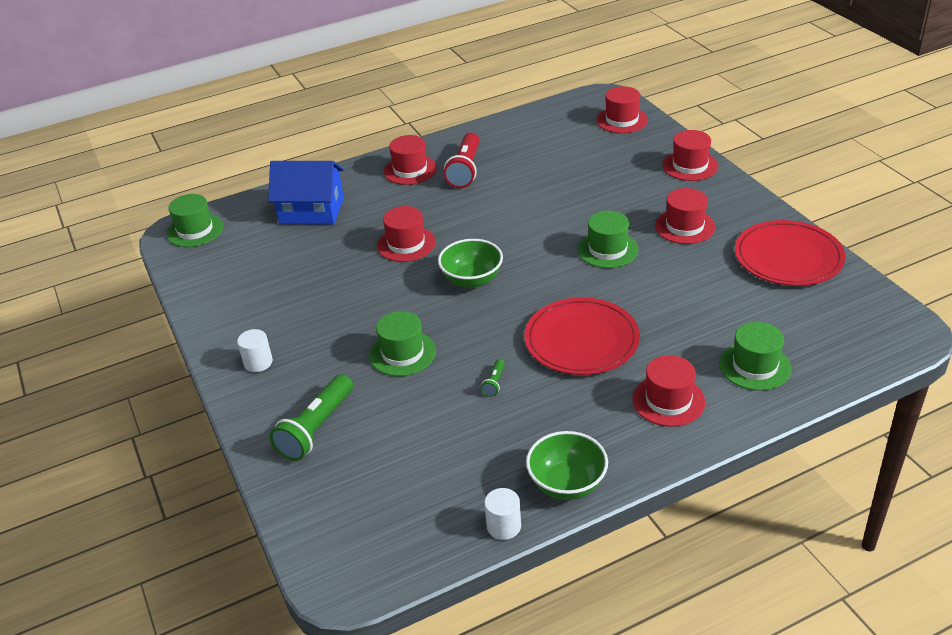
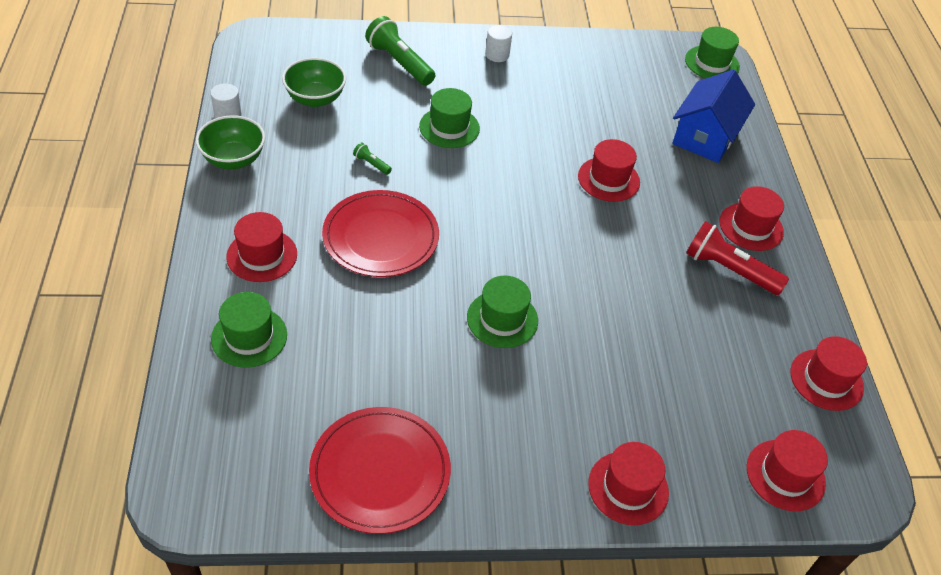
camera: 105 degrees right, 10 degrees up
(472, 280) = (520, 201): green bowl -> green bowl (315, 99)
(684, 226) = (501, 407): red hat -> red hat (826, 380)

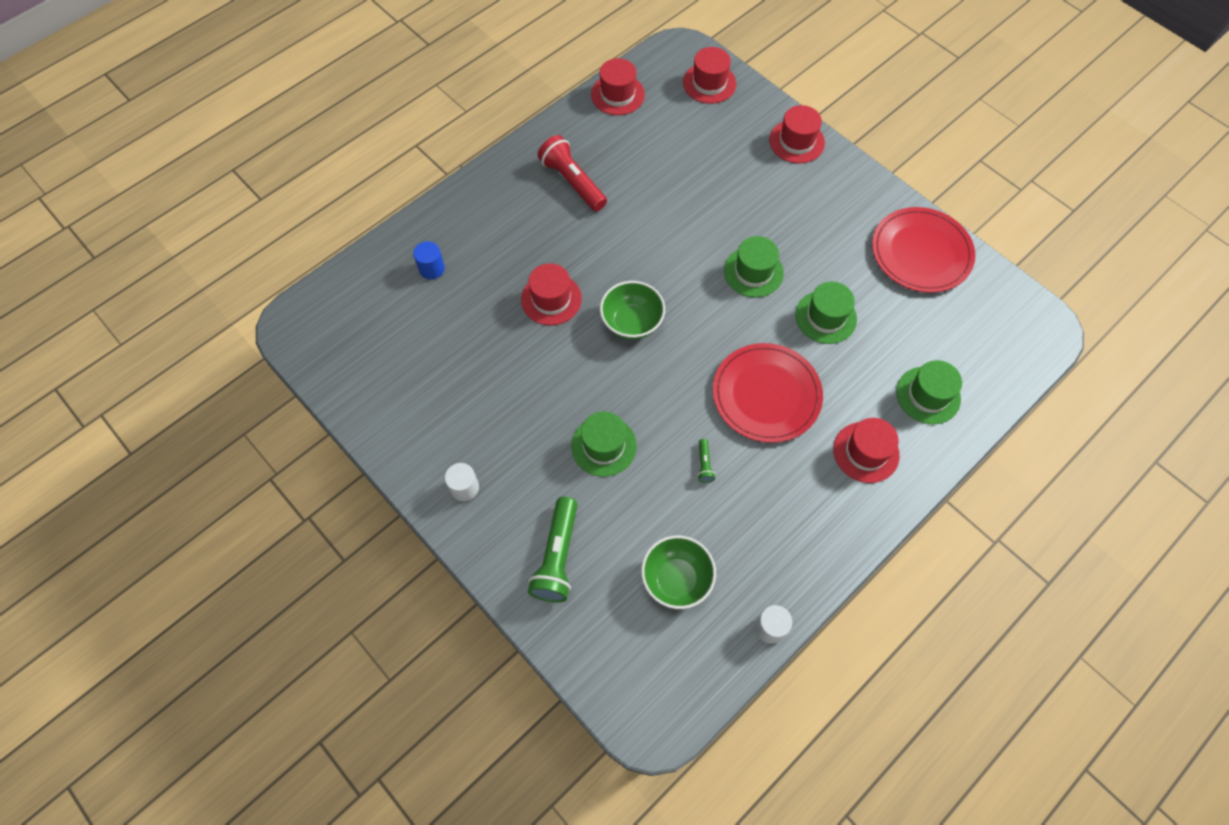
camera: 125 degrees left, 15 degrees up
(233, 159) = (809, 568): green bowl -> green bowl (632, 322)
(705, 137) = (432, 269): blue house -> blue cylinder
(712, 63) = (314, 319): green hat -> green hat (825, 317)
(729, 270) = (572, 182): red flashlight -> red flashlight turned 150 degrees clockwise
(751, 227) = (514, 191): red hat -> none

